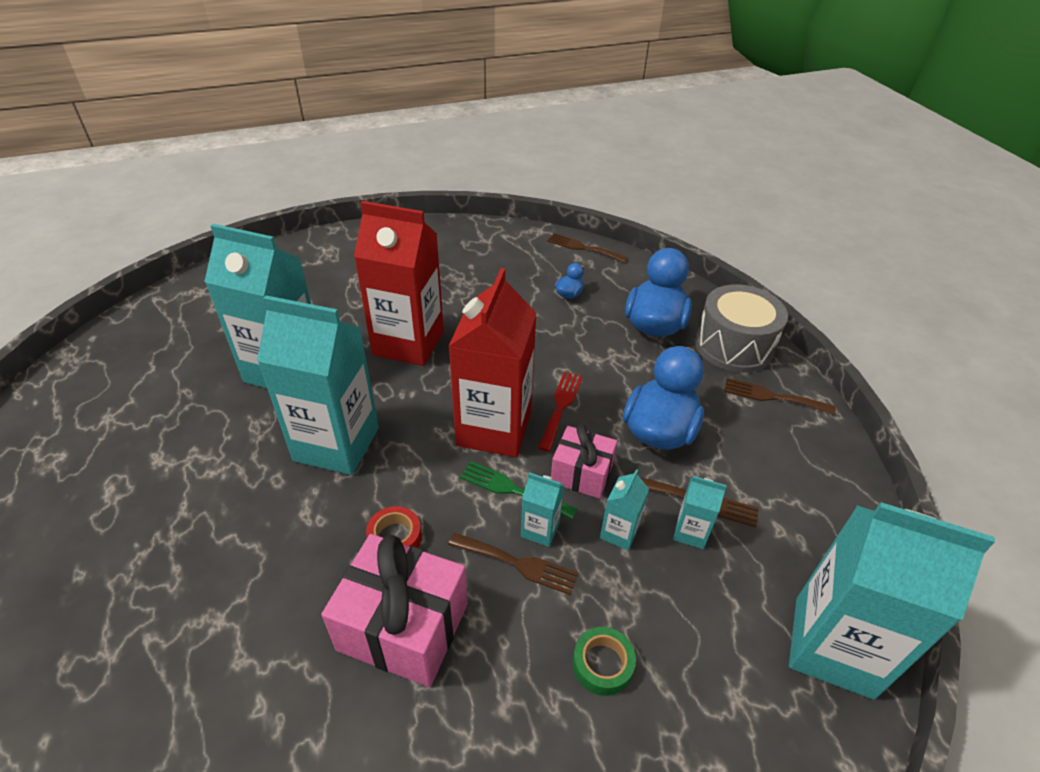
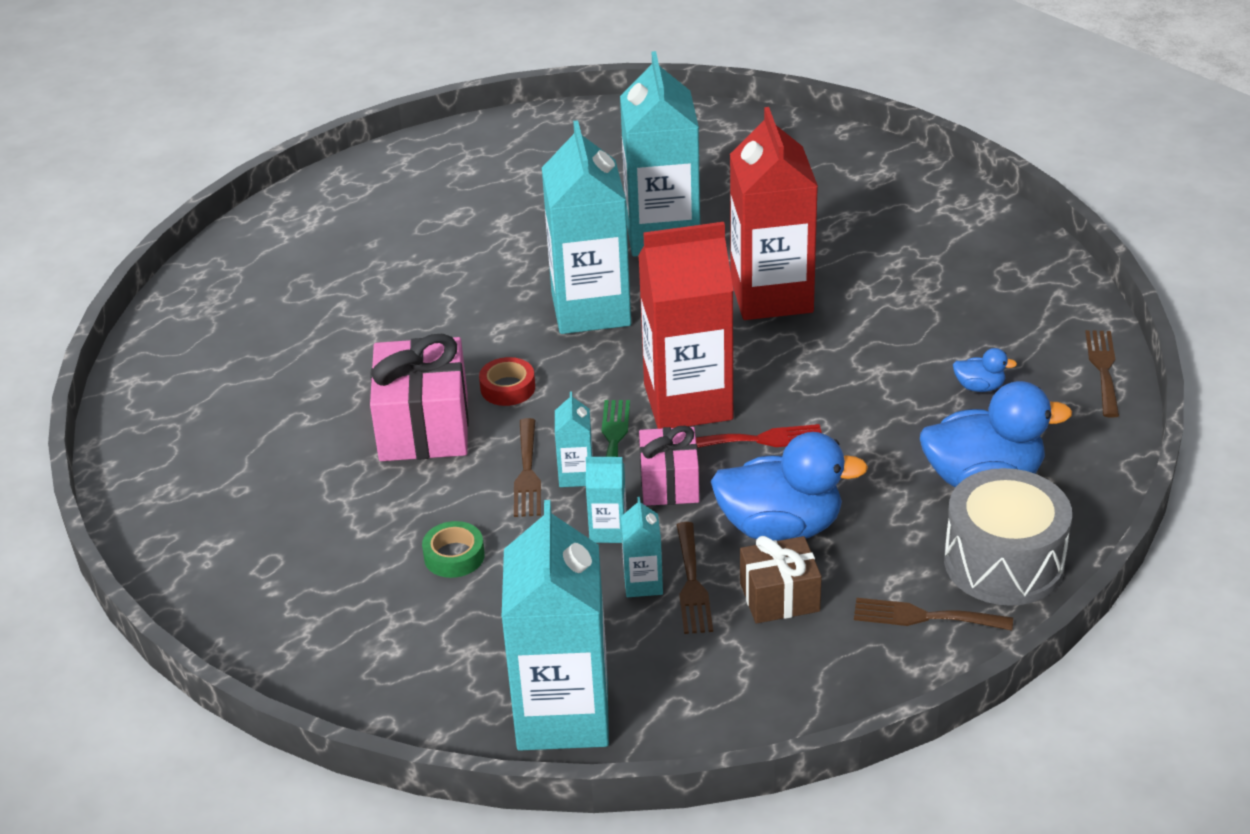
camera: 70 degrees right, 5 degrees down
(732, 458) = (779, 597): none -> brown gift
(772, 396) = (924, 617): brown fork -> brown fork turned 75 degrees counterclockwise

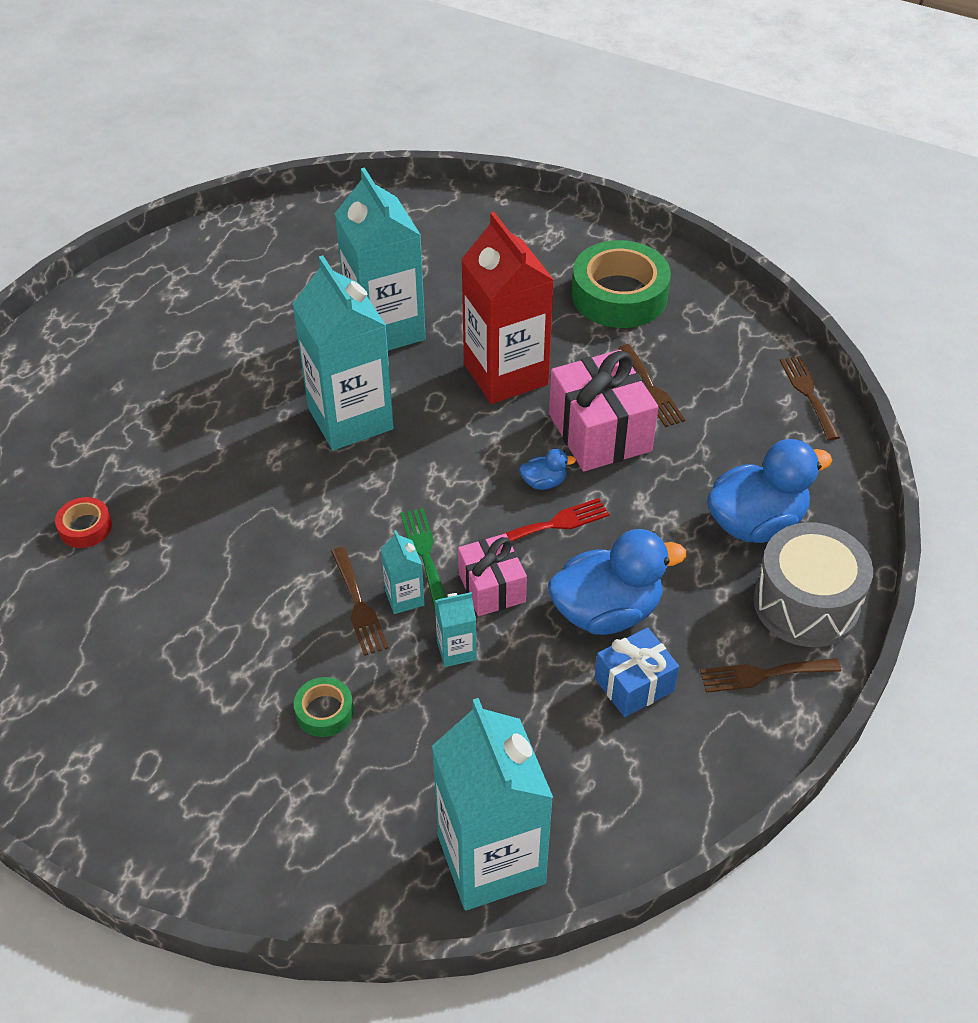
camera: 20 degrees left, 10 degrees up
(424, 427) = (242, 576): pink gift -> pink gift (600, 432)
(508, 388) = (306, 518): red tape -> red tape (85, 527)
(643, 583) = (509, 699): turquoise carton -> none
(688, 402) = (475, 498): red carton -> none
(692, 584) = (553, 689): brown fork -> brown fork (651, 389)
(779, 597) = (634, 684): brown gift -> blue gift
(931, 242) = (619, 295): none -> green tape
(979, 387) = (716, 431): blue duck -> blue duck (544, 482)

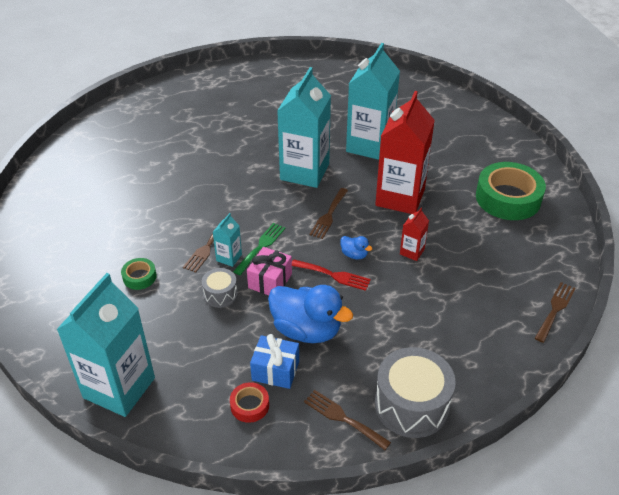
camera: 45 degrees right, 5 degrees down
(85, 527) = (152, 147): red tape -> red tape (249, 405)
(456, 650) = (220, 294): turquoise carton -> grey drum
(600, 432) = (412, 252): pink gift -> red carton
(651, 389) = (466, 250): brown fork -> brown fork (328, 215)
(755, 523) = (437, 348): blue duck -> none

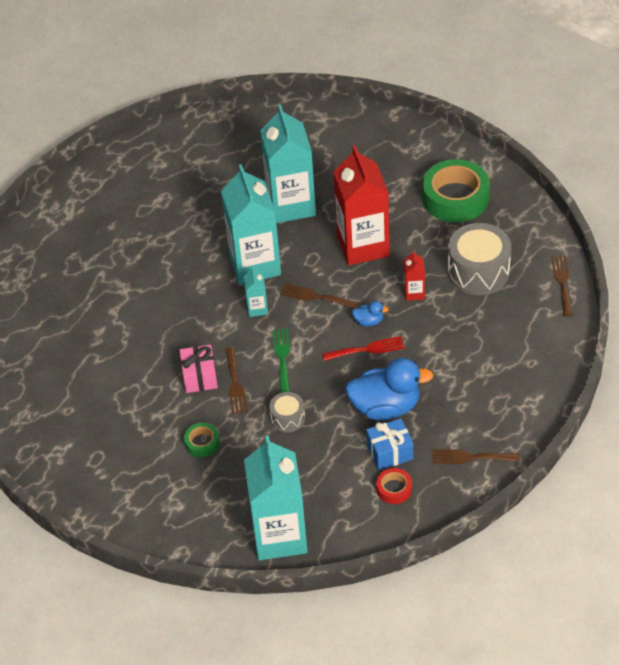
camera: 30 degrees left, 5 degrees up
(229, 257) = (264, 383): turquoise carton -> turquoise carton (257, 308)
(270, 281) = (318, 383): pink gift -> pink gift (199, 377)
(328, 215) = (315, 297): brown fork -> brown fork turned 120 degrees clockwise
(411, 405) = (512, 419): grey drum -> grey drum (478, 271)

